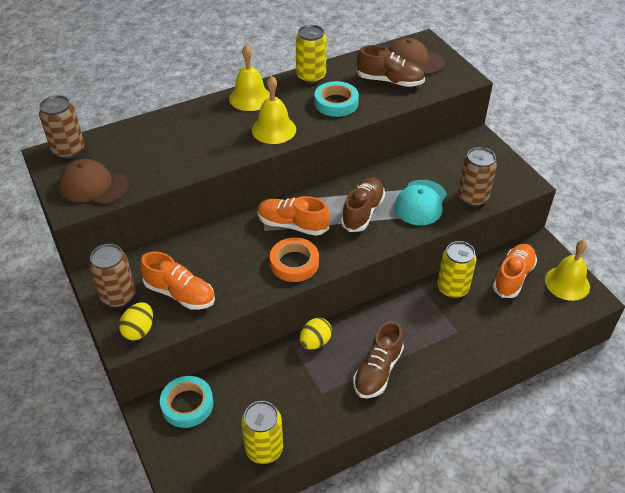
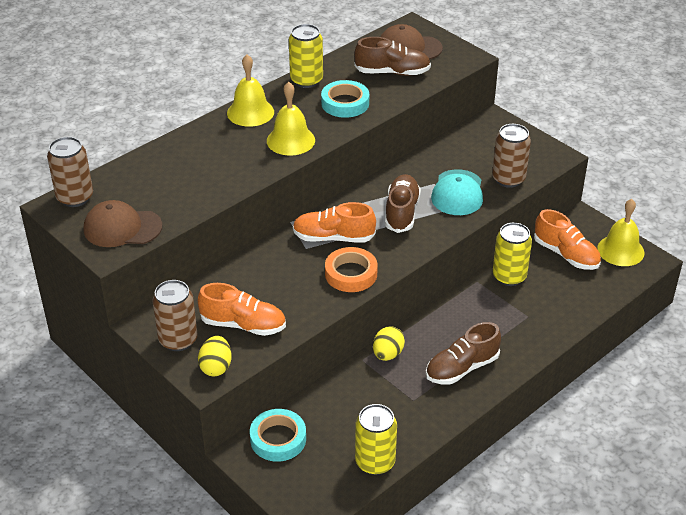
camera: 15 degrees left, 5 degrees down
(377, 371) = (462, 368): brown shoe -> brown shoe turned 45 degrees clockwise
(513, 277) = (566, 254): orange shoe -> orange shoe turned 120 degrees clockwise

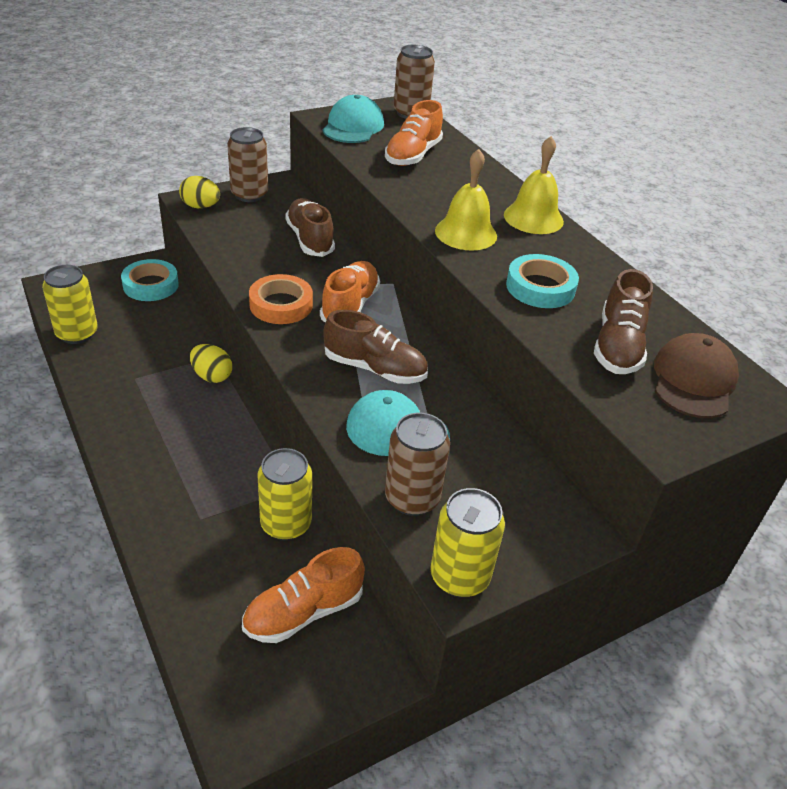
camera: 100 degrees right, 0 degrees up
(122, 228) = (353, 126): brown cap -> turquoise cap
(243, 325) = (246, 228): orange shoe -> orange shoe (412, 155)
(306, 80) = (602, 268): yellow can -> yellow can (459, 576)
(462, 368) = (153, 428): brown shoe -> brown shoe (310, 239)
(620, 250) = (282, 699): yellow bell -> none

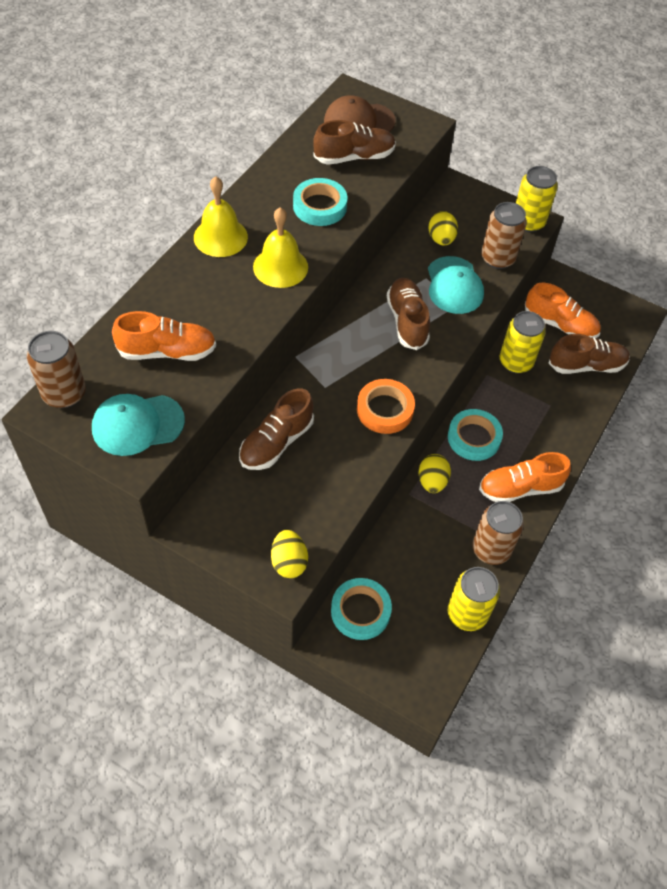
camera: 120 degrees left, 15 degrees up
(217, 596) = (586, 365): none -> brown shoe
(226, 429) = (474, 438): none -> turquoise tape
(249, 194) = (234, 537): brown can -> brown can (491, 549)
(350, 306) = (349, 367): orange shoe -> orange shoe (520, 488)
(483, 461) = (441, 239): none -> yellow egg

